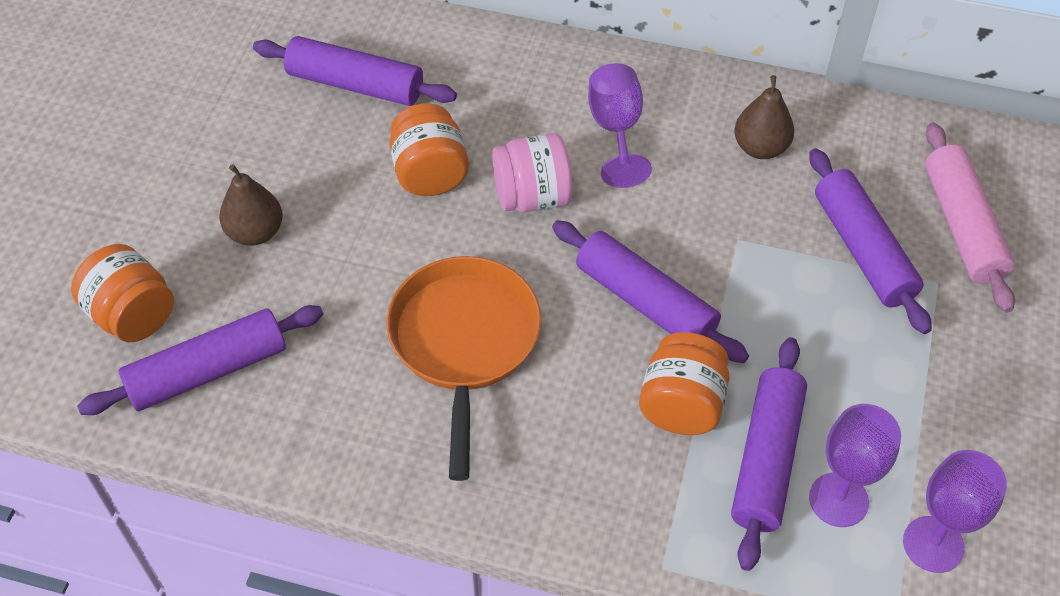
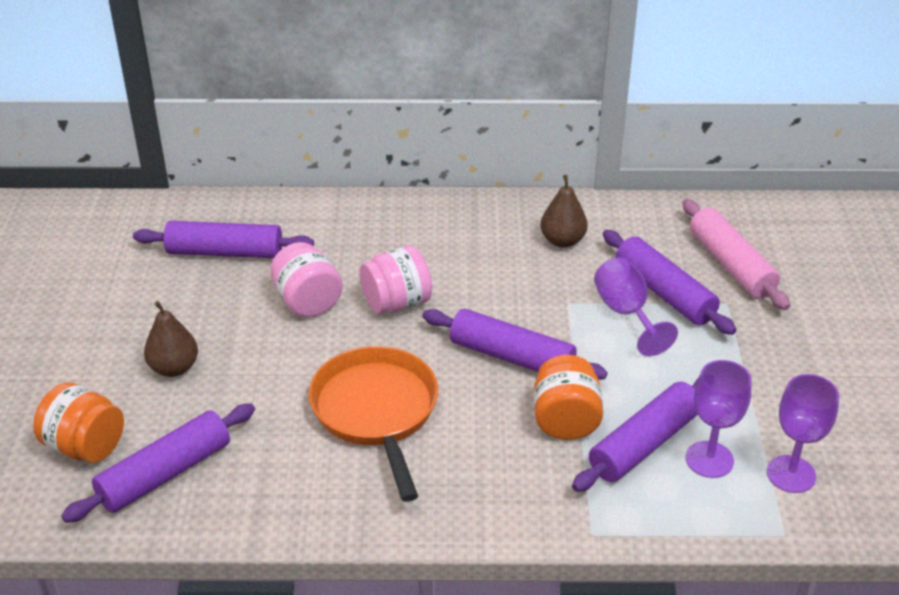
camera: 15 degrees left, 15 degrees down
(430, 173) = (307, 302): orange jar -> pink jar
(616, 130) = (447, 247): purple goblet -> purple goblet (626, 313)
(766, 459) = (644, 444): purple rolling pin -> purple rolling pin turned 45 degrees clockwise

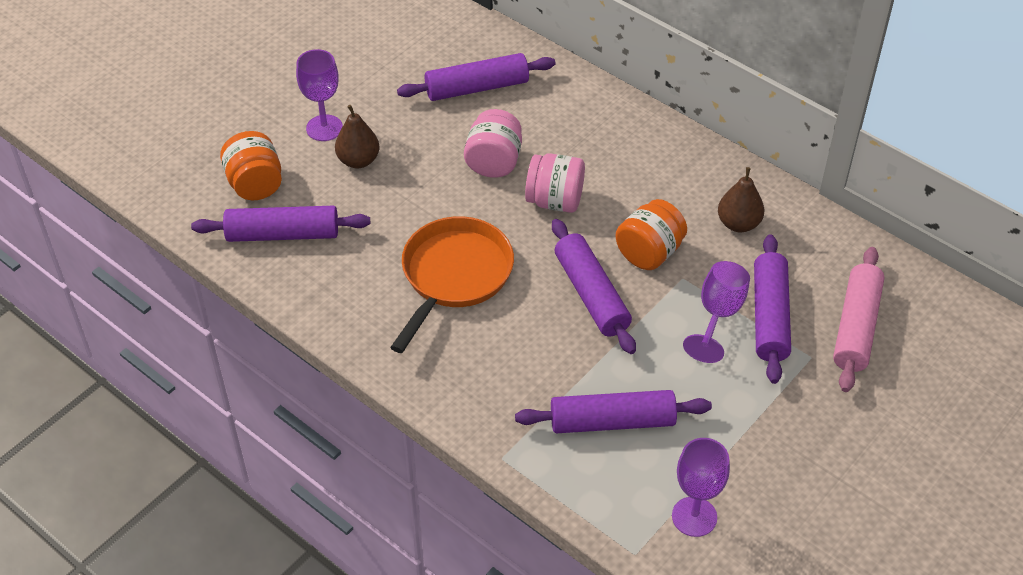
camera: 40 degrees right, 10 degrees up
(225, 252) = (477, 88): purple rolling pin -> purple rolling pin turned 60 degrees counterclockwise
(565, 420) = (576, 367): orange jar -> orange jar (649, 252)
(709, 459) = (646, 465): purple goblet -> purple goblet (324, 128)

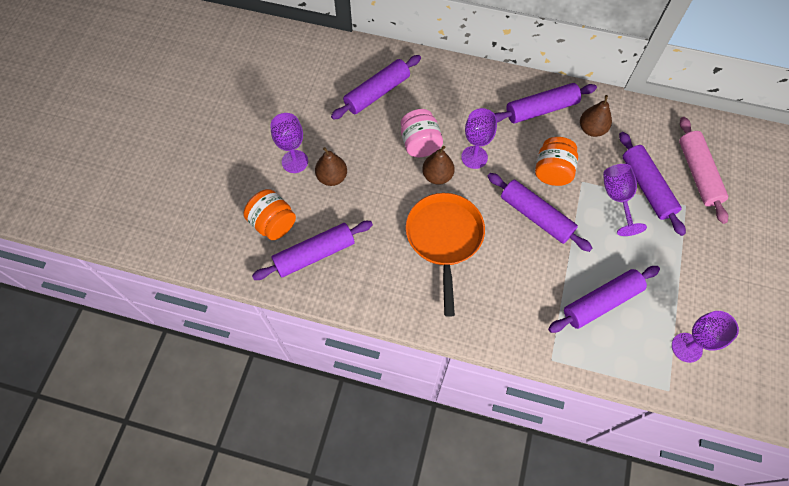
camera: 25 degrees left, 15 degrees up
(492, 205) = (437, 176): none -> brown pear
(555, 201) = (474, 157): pink jar -> purple goblet
(684, 177) = (541, 109): none -> purple rolling pin

